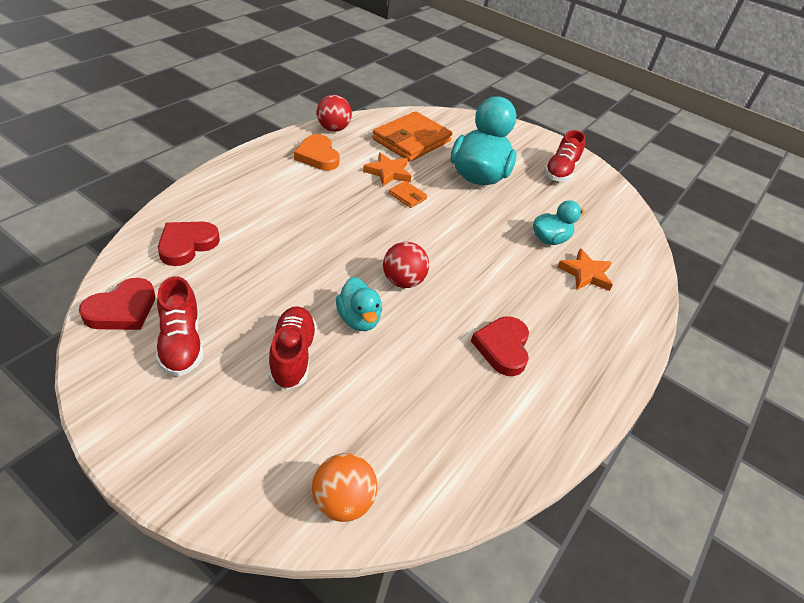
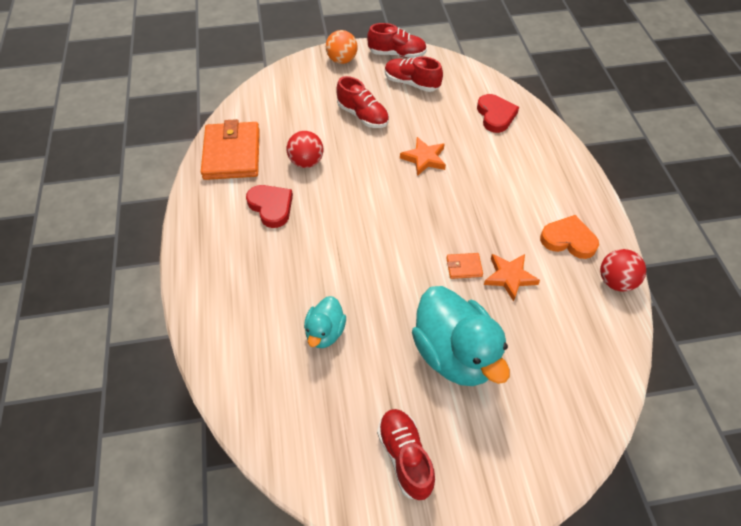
camera: 140 degrees right, 10 degrees up
(116, 396) = (397, 54): none -> red shoe
(122, 309) = (456, 73): red heart -> none
(343, 501) = (269, 91): orange ball -> orange ball (342, 60)
(358, 319) = (361, 155): turquoise duck -> none
(403, 281) = (371, 197): red ball -> red ball (306, 162)
(411, 140) = (557, 340): orange wallet -> orange wallet (232, 154)
(585, 274) = (269, 320): orange star -> orange star (424, 158)

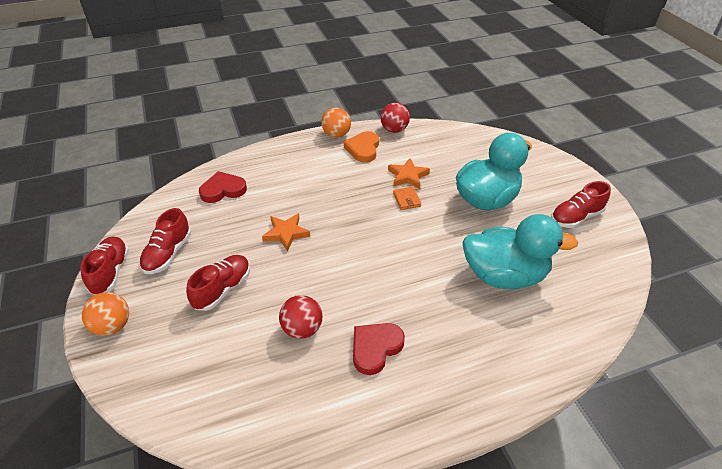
camera: 100 degrees left, 10 degrees down
(232, 154) = (297, 413): orange wallet -> none
(325, 332) = (504, 275): turquoise duck -> turquoise duck, size x1.91
(600, 216) = (336, 135): none -> orange ball

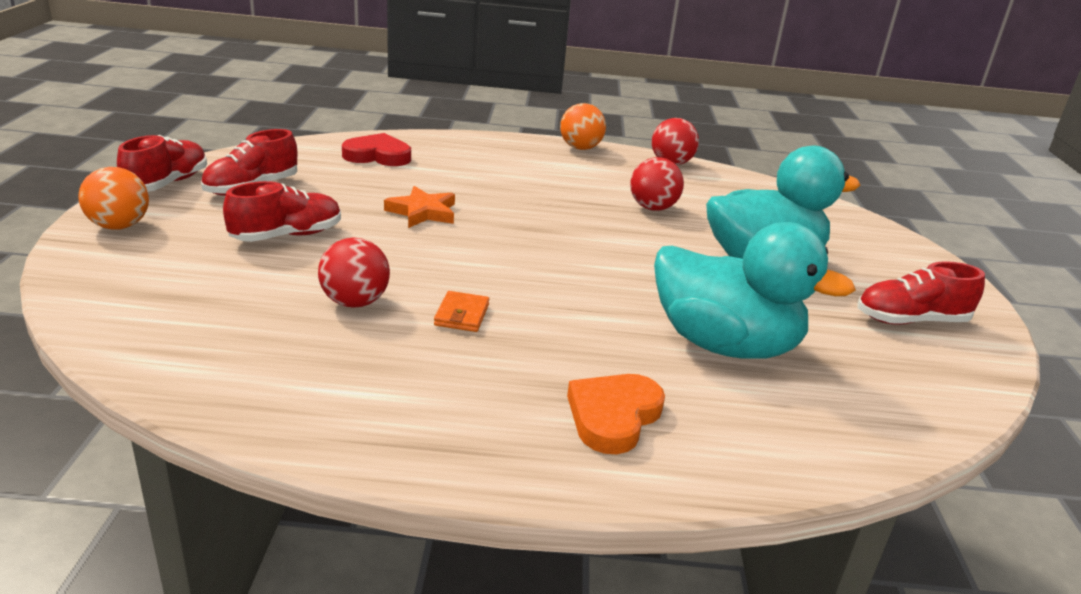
camera: 20 degrees right, 15 degrees down
(363, 149) = (608, 169): orange heart -> orange heart (613, 416)
(375, 348) = (442, 354): red heart -> none
(406, 200) = (630, 228): orange wallet -> orange wallet (462, 315)
(407, 176) = (652, 208): orange star -> red ball

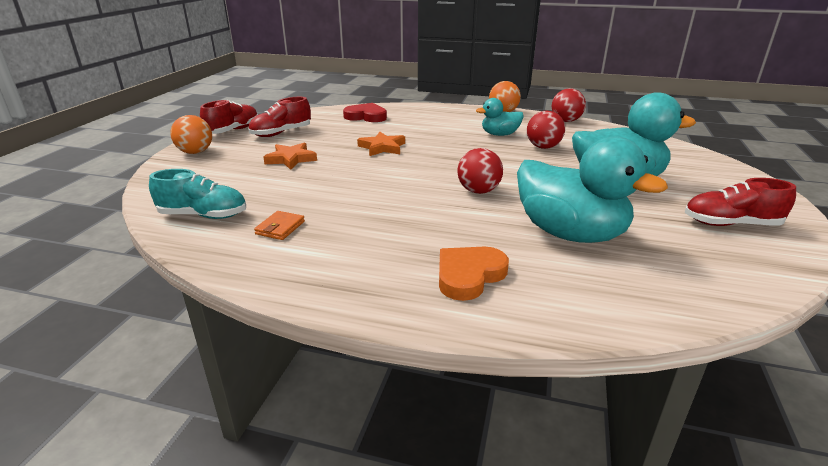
camera: 15 degrees right, 0 degrees up
(185, 342) = (203, 215): none -> turquoise shoe
(287, 236) = (291, 159): red shoe -> orange star
(355, 302) = (317, 197): red ball -> red ball (478, 191)
(462, 315) = (384, 207): orange wallet -> orange wallet (280, 228)
(587, 187) = (499, 134): none -> turquoise duck

